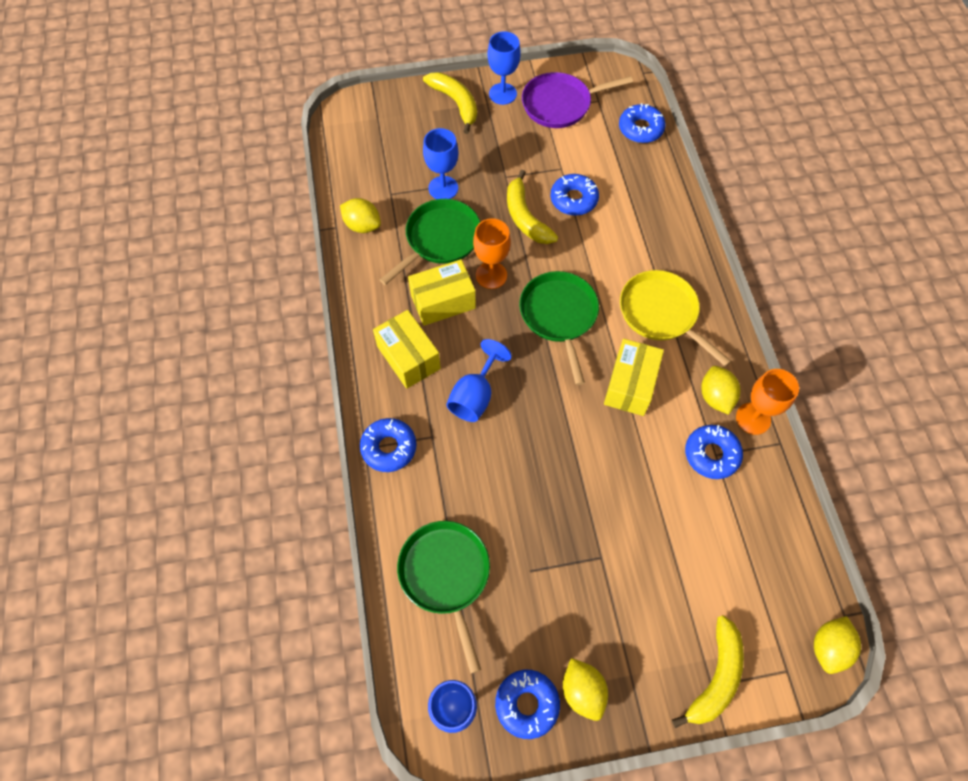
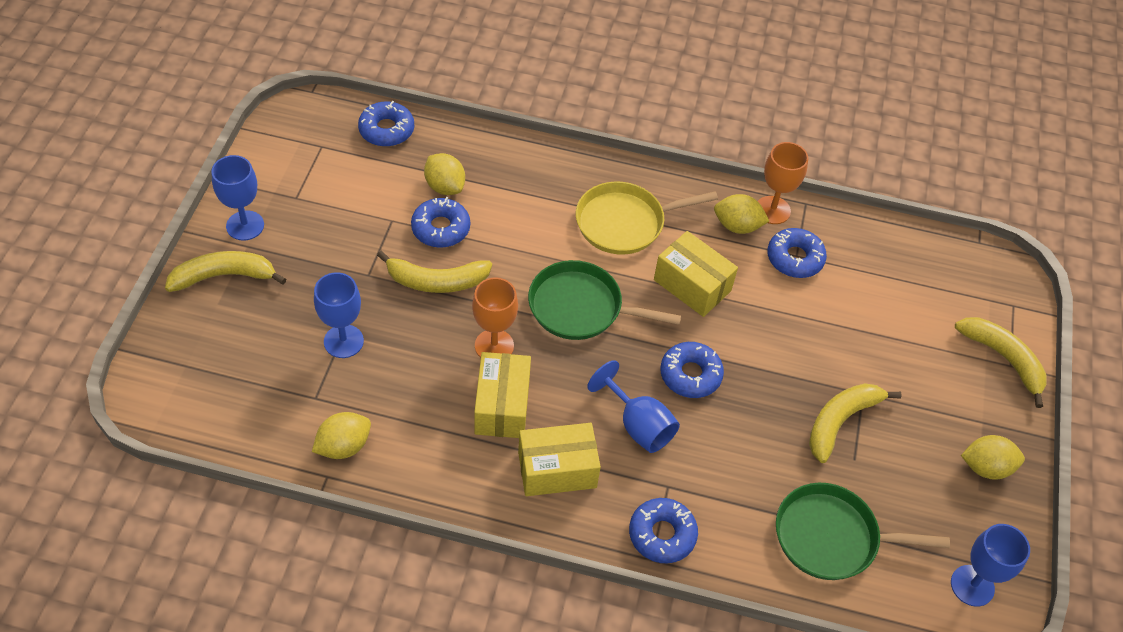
camera: 70 degrees left, 10 degrees down
(440, 239) = (415, 374): green pan -> none
(527, 704) = (984, 519): blue donut -> blue donut (690, 375)
(560, 104) = (301, 181): purple pan -> none
(561, 547) = (840, 421): none -> yellow banana
(828, 647) = (1002, 267): yellow lemon -> yellow lemon (445, 186)

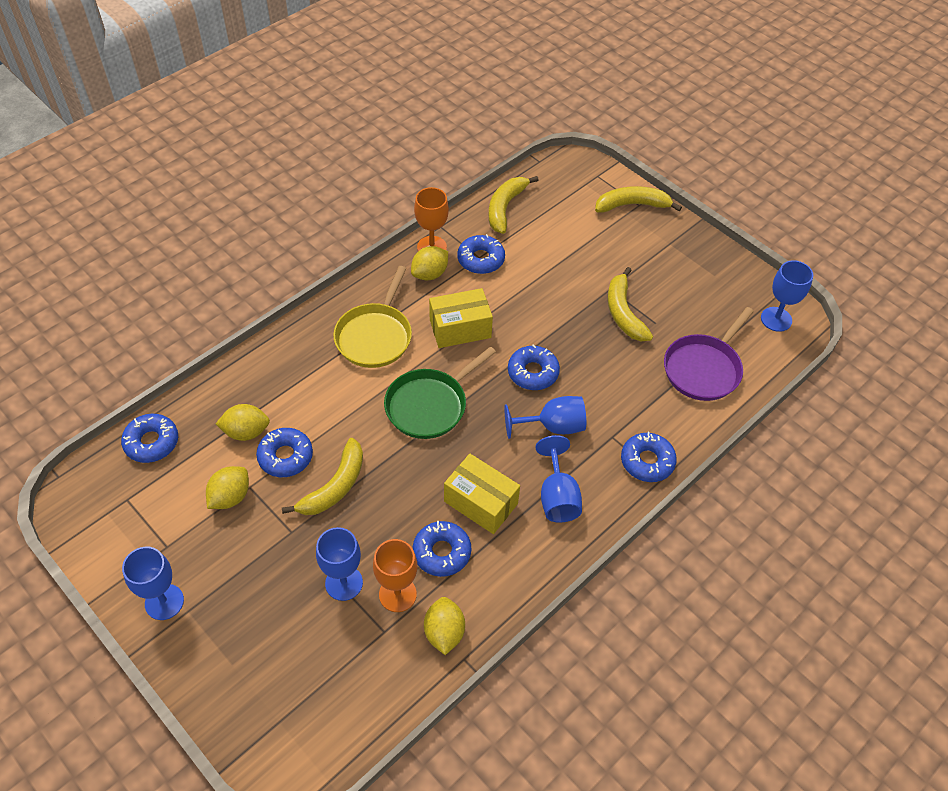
camera: 55 degrees left, 0 degrees up
(224, 276) = (206, 645): yellow banana -> yellow banana (505, 208)
(425, 401) = (442, 552): none -> blue donut
(494, 345) = (423, 479): orange goblet -> orange goblet (397, 594)
(557, 470) = (557, 496): yellow box -> blue goblet
(831, 537) = (703, 369): green pan -> purple pan
(985, 467) = (701, 262): yellow lemon -> yellow lemon (230, 497)

